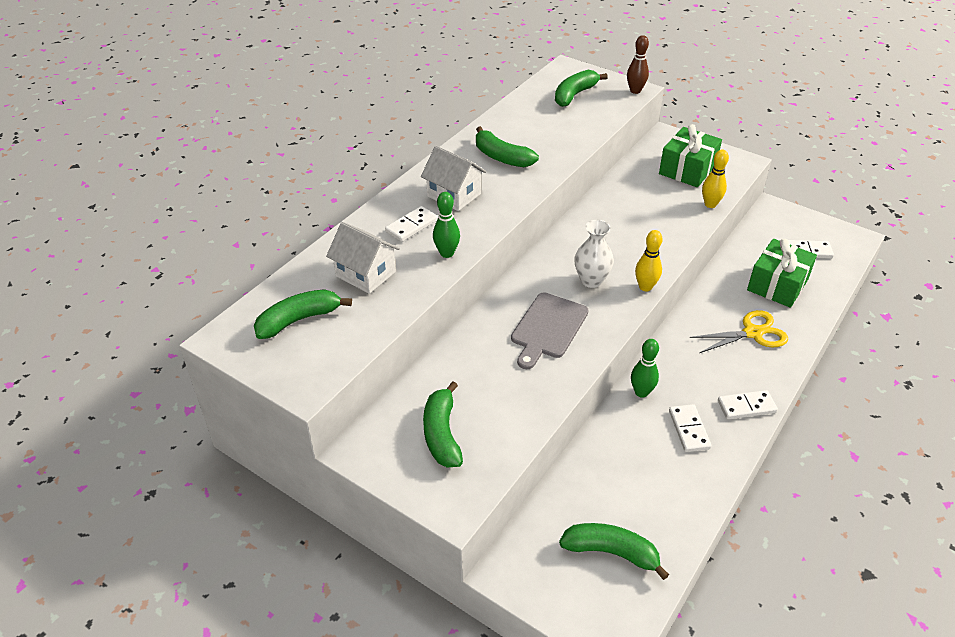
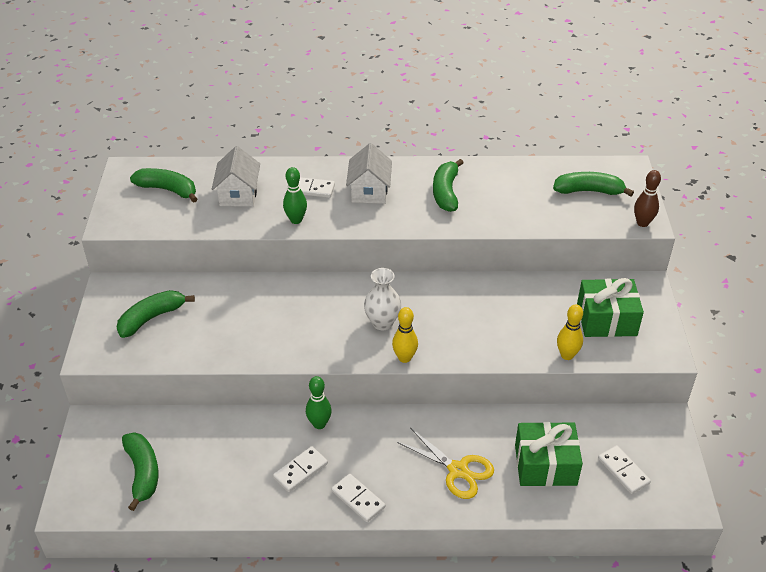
camera: 55 degrees right, 0 degrees up
(548, 328) = (303, 322): grey cutting board -> none

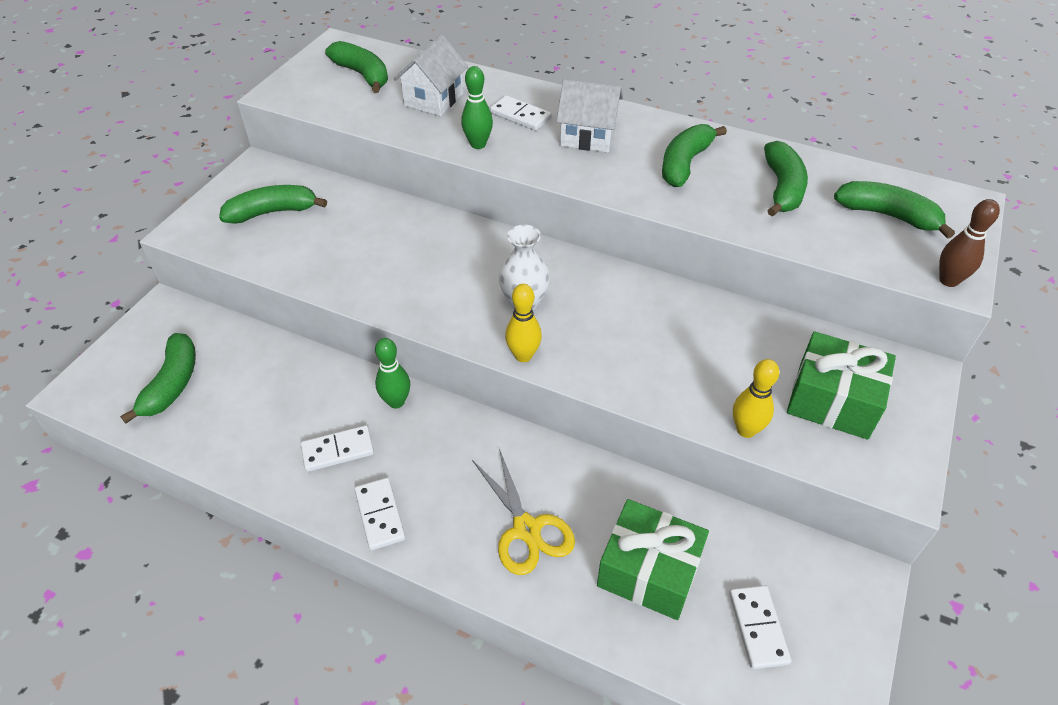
camera: 25 degrees right, 5 degrees up
(369, 191) = (588, 137): white house -> white house turned 75 degrees clockwise
(517, 191) = (782, 188): none -> green banana

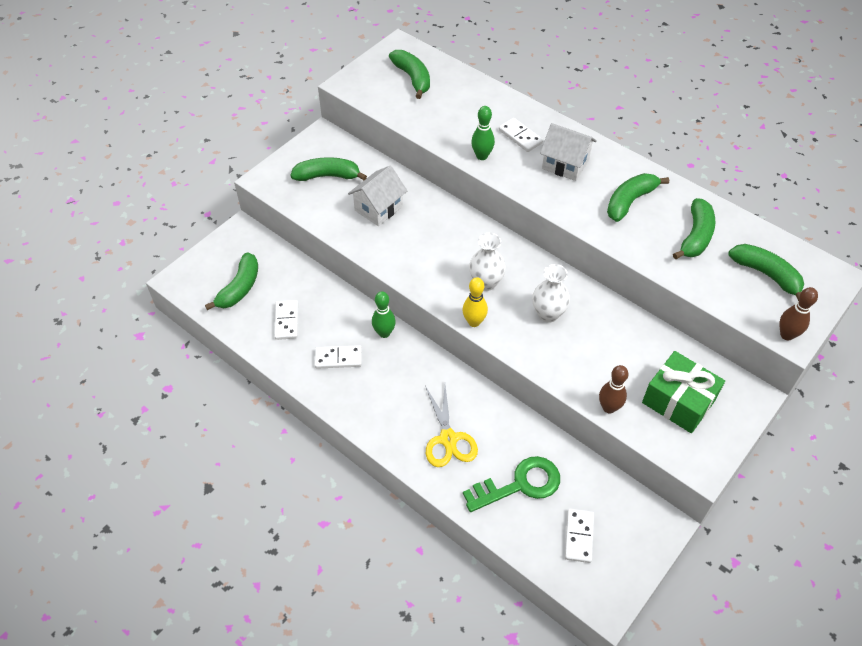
camera: 15 degrees right, 5 degrees up
(380, 515) = (356, 407): white domino -> white domino (286, 321)
(434, 100) = (460, 110): white house -> white house (378, 208)
(620, 325) = (548, 314): none -> white vase
(648, 571) = (520, 484): green gift -> green key
(746, 430) = (609, 407): yellow bowling pin -> brown bowling pin

